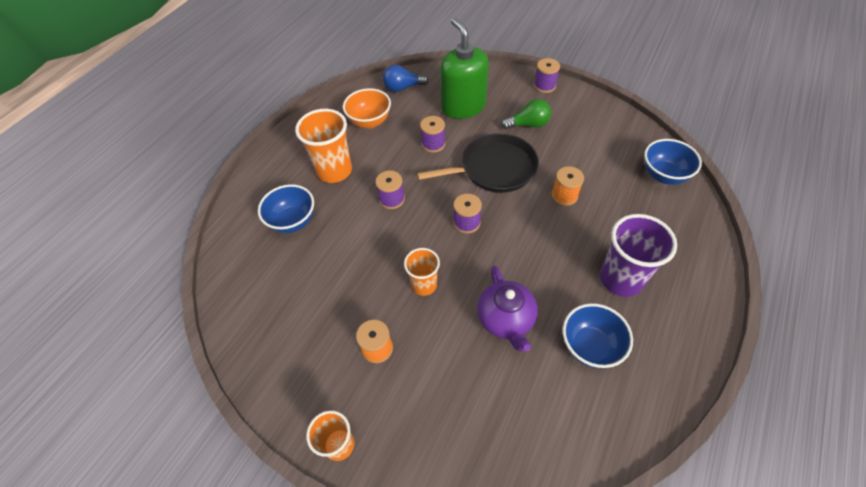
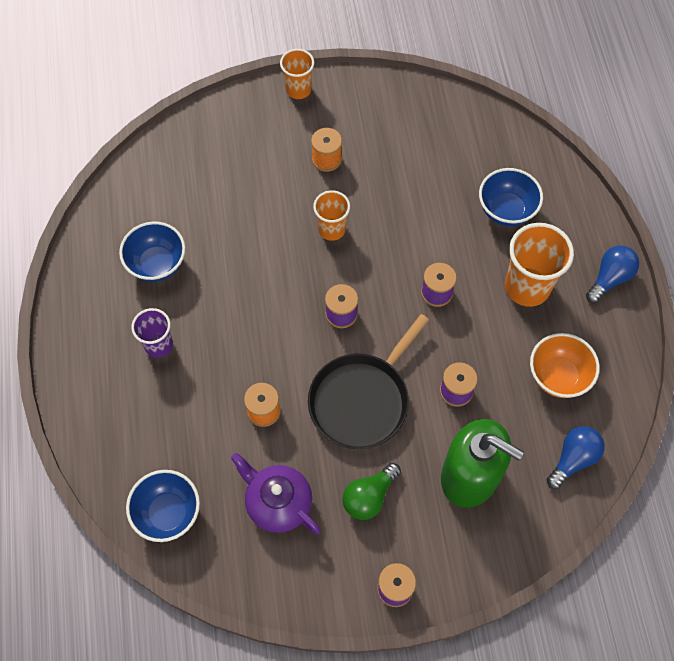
camera: 140 degrees right, 10 degrees up
(284, 149) = (610, 278): none -> blue light bulb
(506, 319) = (240, 244): purple teapot -> purple teapot (278, 503)
(621, 279) = (159, 345): purple cup -> purple cup, size x0.61

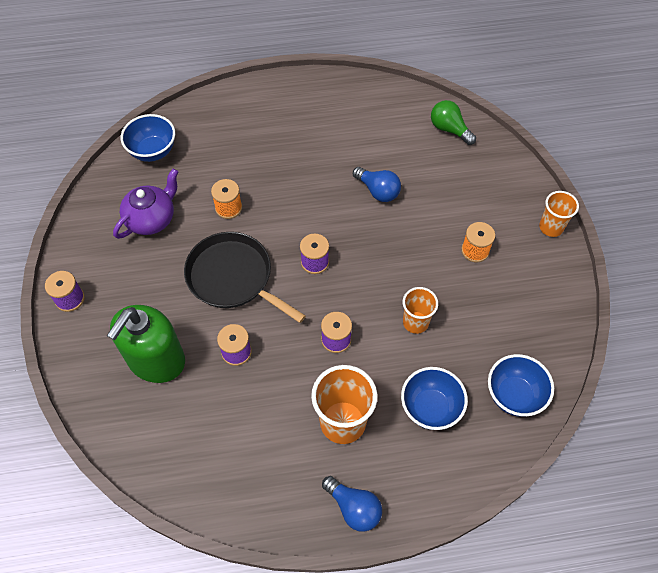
camera: 90 degrees right, 5 degrees down
(157, 264) = (360, 133): blue bowl -> blue bowl (514, 395)
(159, 345) = (289, 138): purple cup -> none
(332, 229) = (400, 255): orange cup -> orange cup (415, 322)
(369, 497) = (148, 282): green light bulb -> green light bulb (449, 129)
(558, 376) = (245, 444): orange bowl -> none
(573, 459) = (161, 451): blue light bulb -> blue light bulb (378, 191)

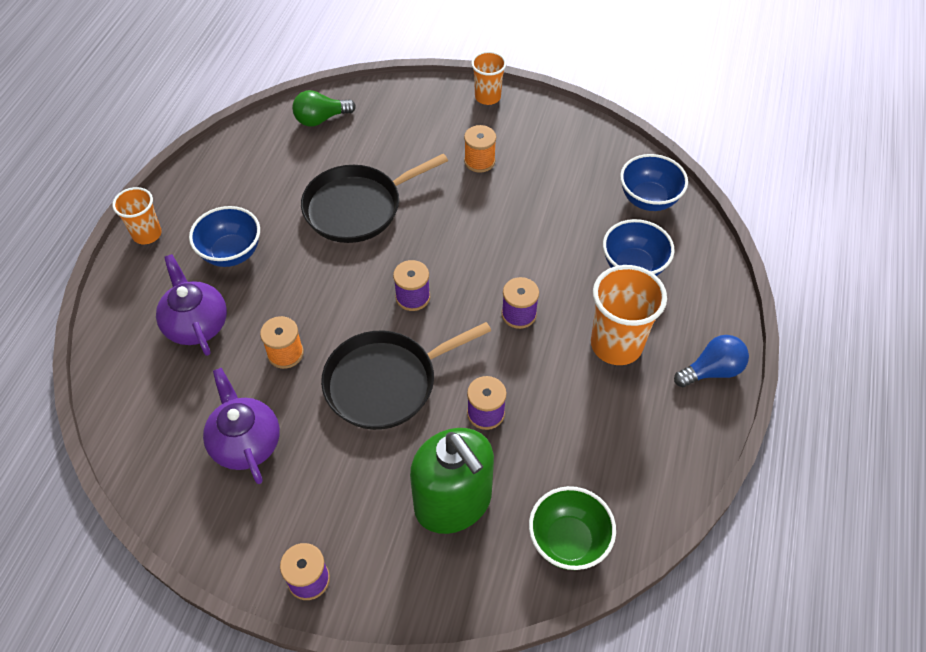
camera: 65 degrees left, 5 degrees down
(153, 151) = (139, 407): blue bowl -> blue bowl (231, 253)
(153, 448) = (568, 541): none -> green bowl
(227, 148) = (196, 324): none -> purple teapot
(378, 191) = (357, 207): blue light bulb -> black pan
(415, 322) = (534, 240): orange cup -> orange cup (147, 234)

